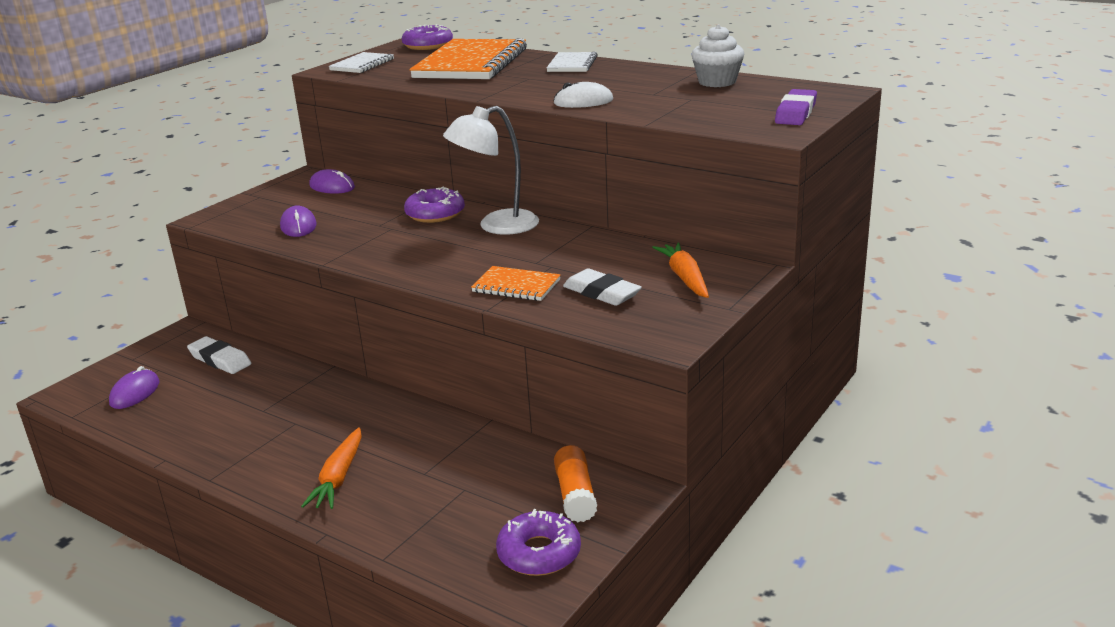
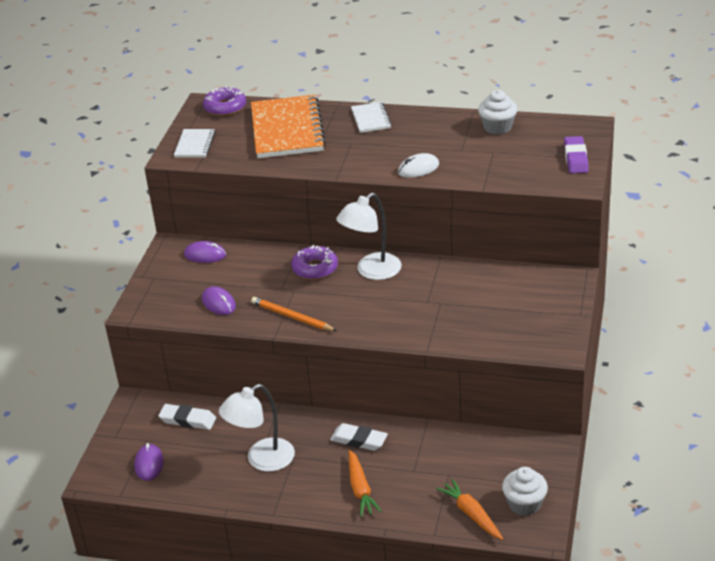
camera: 20 degrees left, 10 degrees up
(256, 417) = (262, 460): none -> white lamp
(362, 250) = (292, 317): none -> orange pencil
(516, 286) = (430, 327): orange notebook -> none
(539, 553) = (524, 504): purple donut -> white cupcake
(575, 495) = (520, 460): orange glue stick -> none
(602, 293) = (492, 320): white eraser -> white eraser (359, 440)
(684, 278) = (536, 294): orange carrot -> orange carrot (471, 514)

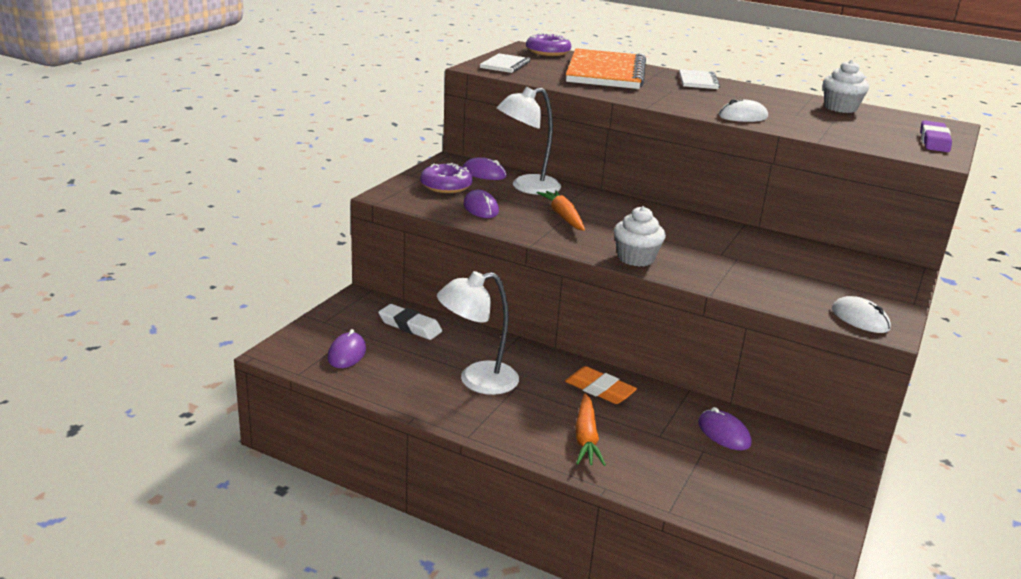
camera: 10 degrees right, 10 degrees down
(292, 317) = (557, 234): orange pencil -> none
(315, 268) = (598, 205): purple donut -> purple donut (446, 186)
(359, 440) = (599, 390): white eraser -> orange eraser
(372, 271) = (662, 219): white lamp -> white lamp (526, 187)
(460, 454) = (723, 433): none -> purple mouse
(471, 514) = (724, 501): orange carrot -> orange carrot (563, 216)
(524, 504) = (800, 508): white cupcake -> white cupcake (636, 258)
(541, 345) = (860, 319): none -> white mouse

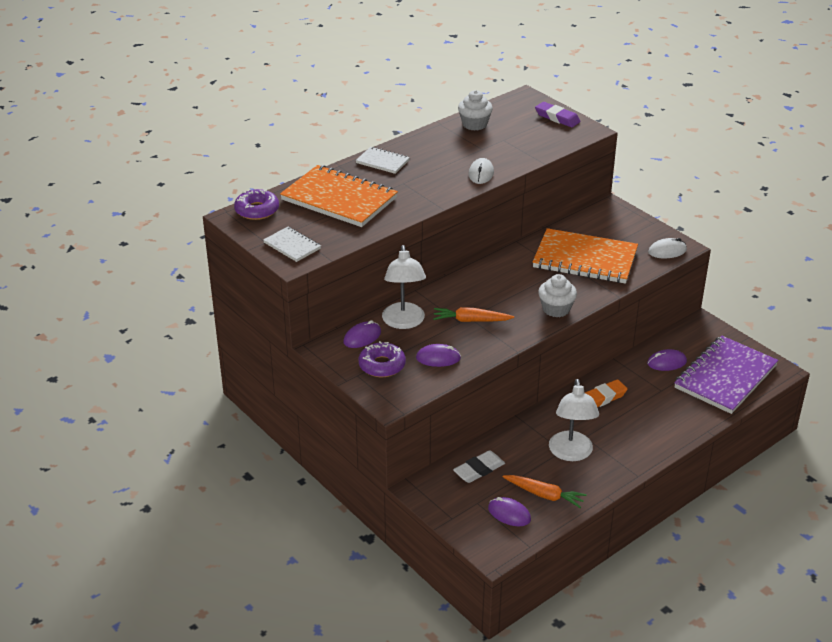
camera: 65 degrees left, 10 degrees up
(586, 438) = (655, 422): orange carrot -> orange carrot (544, 495)
(745, 492) = (725, 377): none -> purple notebook
(762, 265) = (585, 259): none -> orange notebook

